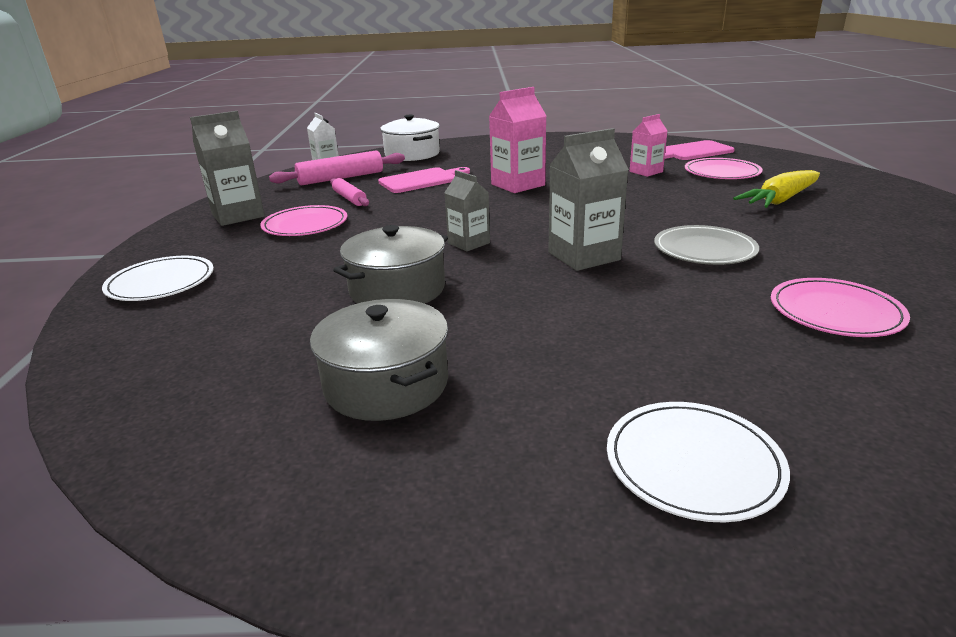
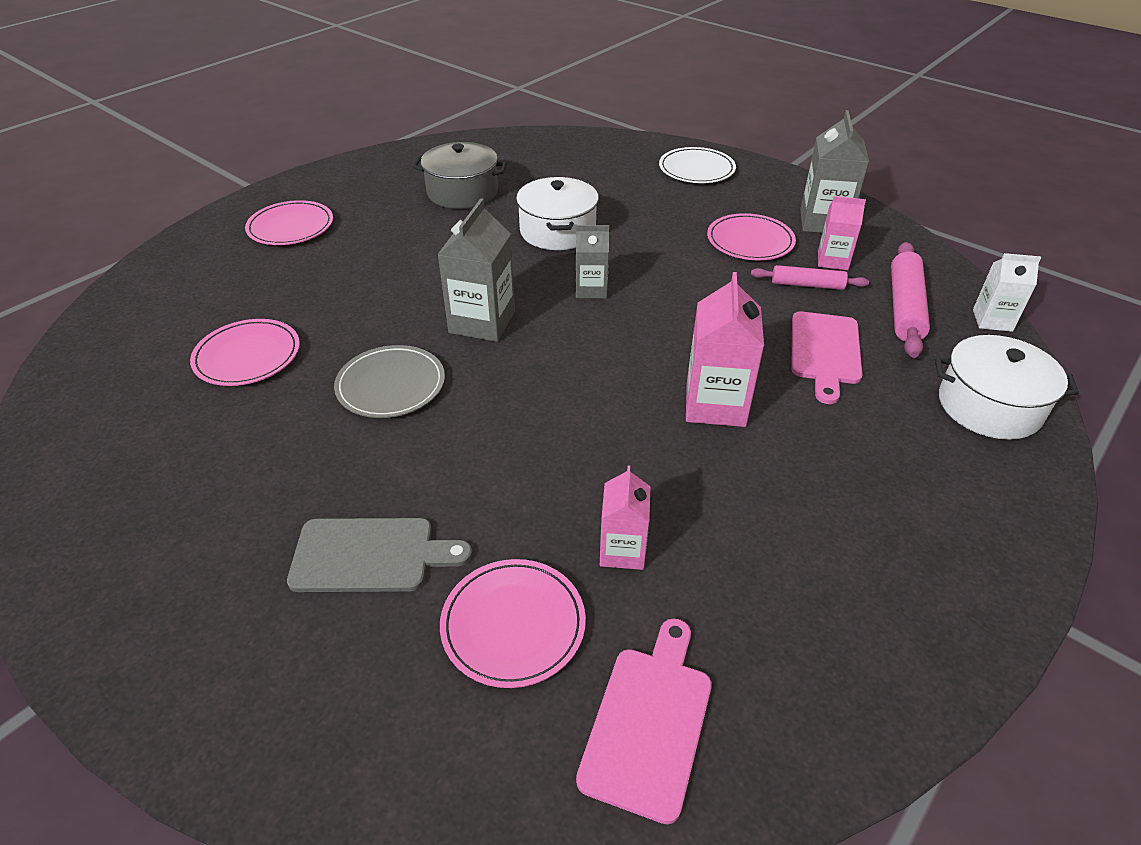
camera: 130 degrees right, 15 degrees up
(303, 201) = (832, 260): none -> pink carton
(397, 289) = (558, 231): grey pot -> white pot
(693, 463) = (291, 227): white plate -> pink plate
(780, 200) = (370, 555): yellow carrot -> grey cutting board

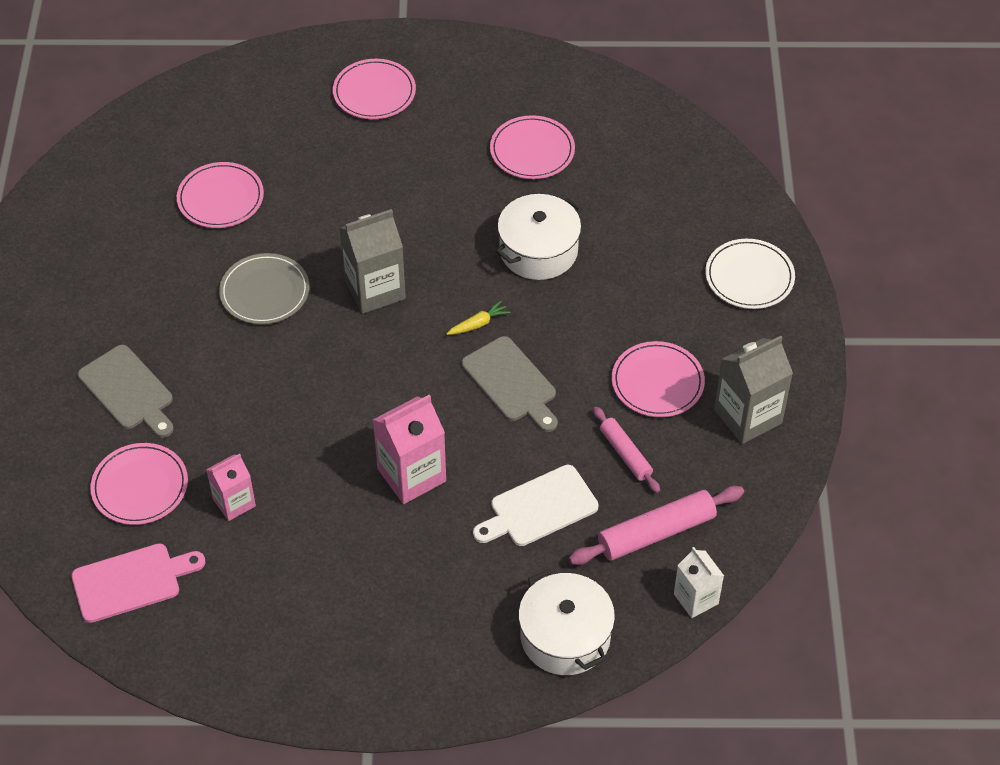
camera: 50 degrees right, 10 degrees up
(462, 192) = (532, 150): grey pot -> pink plate
(591, 289) = (478, 324): grey carton -> yellow carrot
(673, 302) = (511, 383): none -> grey cutting board
(825, 352) = (539, 508): pink cutting board -> white cutting board
(832, 260) = (683, 453): pink carton -> none

